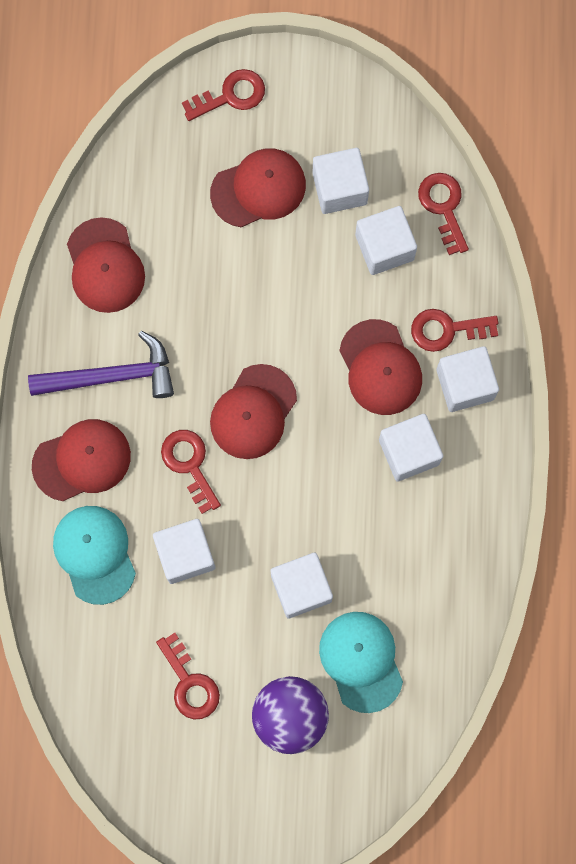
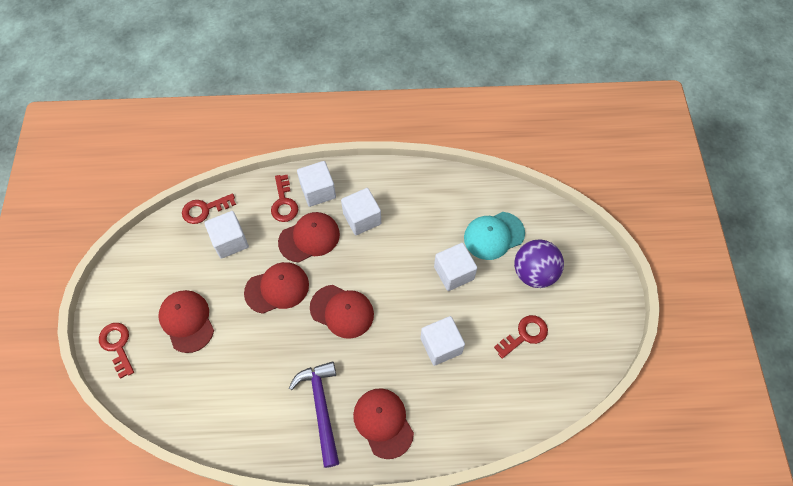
camera: 95 degrees left, 15 degrees down
(94, 554) = (448, 406): turquoise cap -> none
(105, 266) = (240, 421): red cap -> red cap (277, 288)
(189, 464) = (380, 348): red key -> none
(339, 188) = (189, 270): white cube -> none

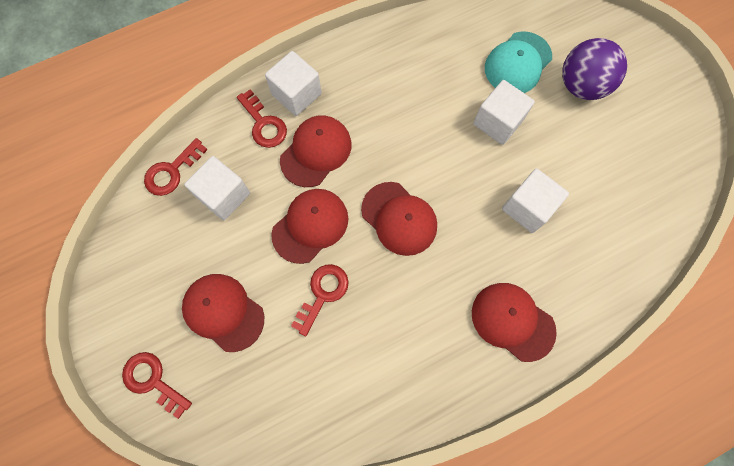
camera: 25 degrees left, 10 degrees up
(321, 408) = (436, 338): purple hammer -> none
(342, 311) = (399, 218): red cap -> red cap turned 45 degrees clockwise
(362, 218) = (364, 104): white cube -> none
(524, 335) = (607, 156): red key -> red key (323, 294)

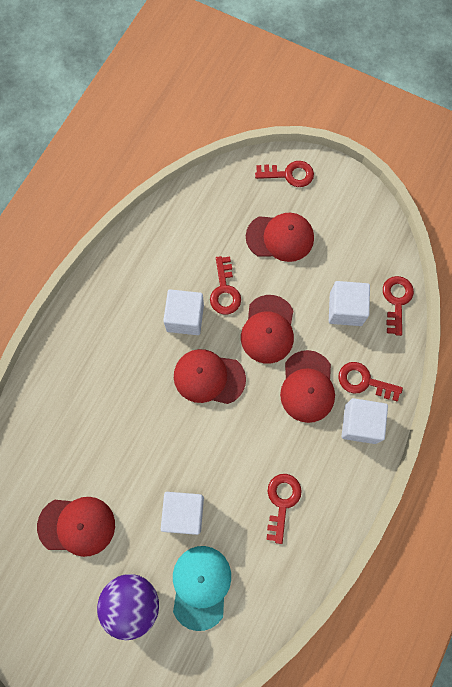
camera: 145 degrees right, 0 degrees up
(409, 79) = (282, 502): none -> red key
(512, 321) = (82, 358): red cap -> red cap (77, 525)
(527, 207) = (118, 452): white cube -> white cube (185, 318)

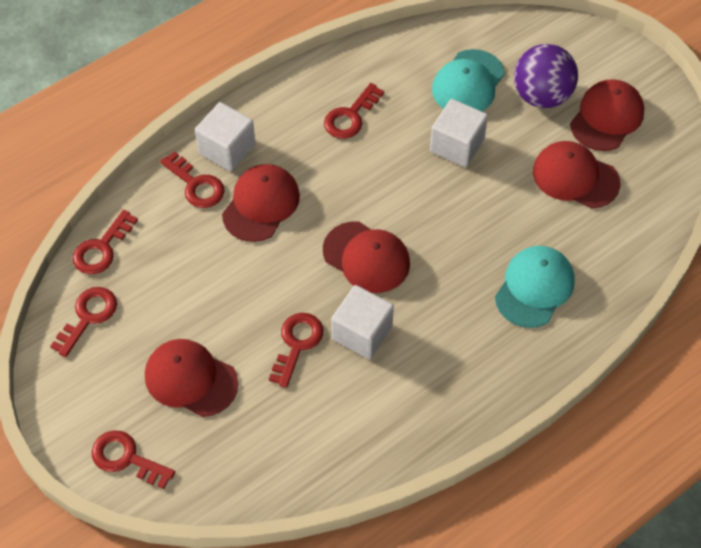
camera: 155 degrees left, 15 degrees down
(77, 407) = (534, 288): none -> turquoise cap
(268, 329) = (270, 279): red cap -> red cap (607, 117)
(345, 309) = (166, 264): white cube -> none
(372, 249) = (88, 317): none -> red key

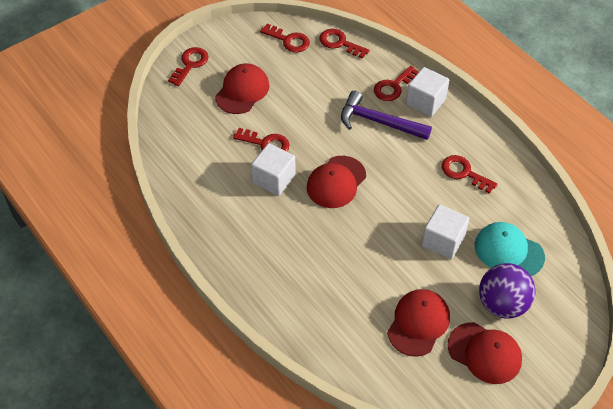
camera: 90 degrees right, 5 degrees down
(261, 204) = (379, 122): red cap -> purple hammer
(534, 288) = (310, 287): turquoise cap -> none

